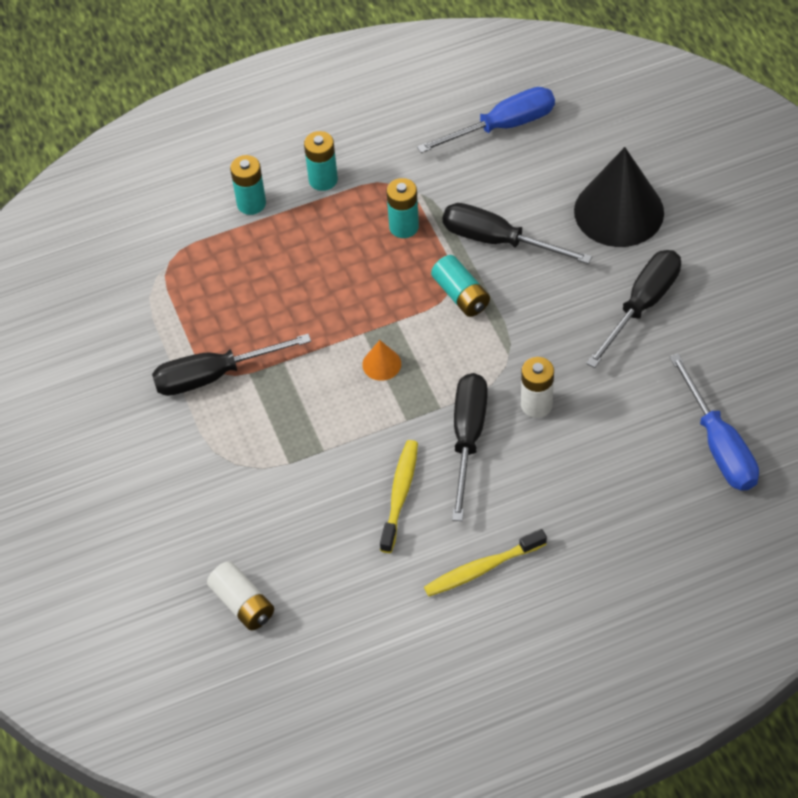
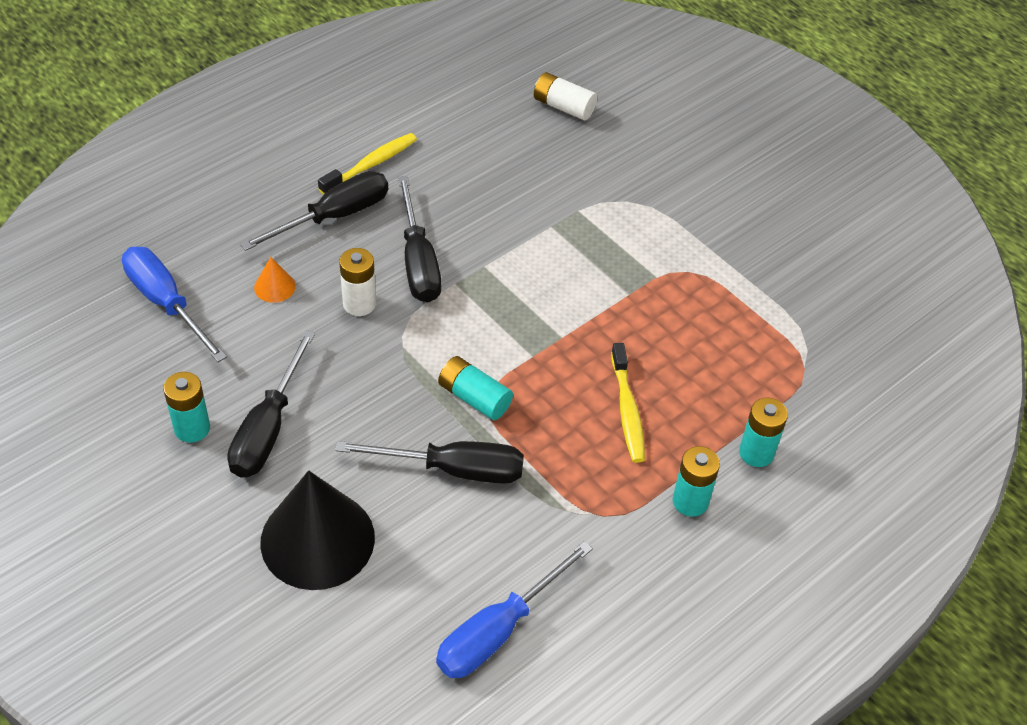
camera: 155 degrees right, 5 degrees down
(214, 375) = (689, 268): black screwdriver -> black screwdriver (334, 216)
(381, 364) = (530, 311): orange cone -> orange cone (274, 287)
(400, 494) = (465, 205): yellow toothbrush -> yellow toothbrush (627, 410)
(404, 227) = (569, 463): turquoise battery -> turquoise battery (192, 428)

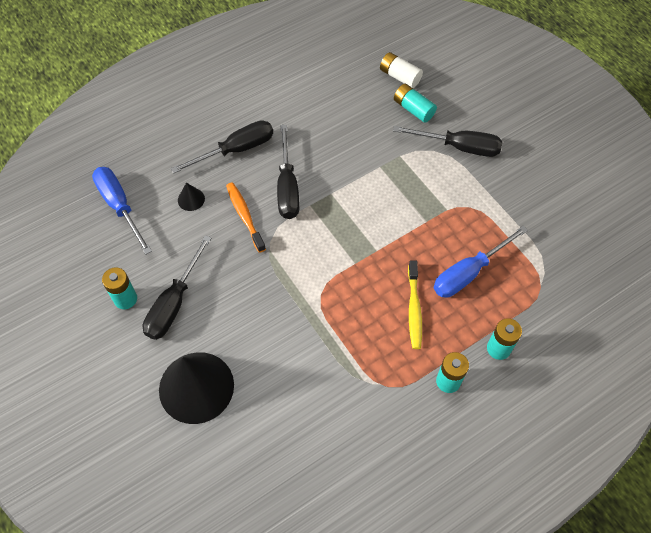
camera: 10 degrees right, 10 degrees up
(274, 287) = (191, 199): orange cone -> black cone
(359, 304) = (245, 216): white battery -> orange toothbrush
(371, 164) = (265, 112): yellow toothbrush -> none
(453, 469) = (291, 343): black screwdriver -> black screwdriver (459, 147)
(474, 397) = (312, 291): turquoise battery -> turquoise battery (413, 109)
(498, 630) = (306, 465): blue screwdriver -> blue screwdriver (469, 273)

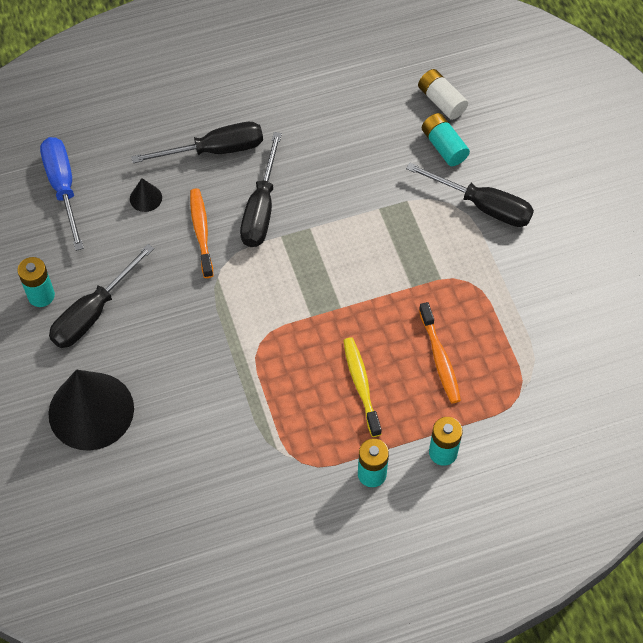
camera: 15 degrees right, 0 degrees up
(414, 309) = (361, 385): yellow toothbrush -> yellow toothbrush turned 150 degrees clockwise
(469, 273) = (440, 359): blue screwdriver -> orange toothbrush

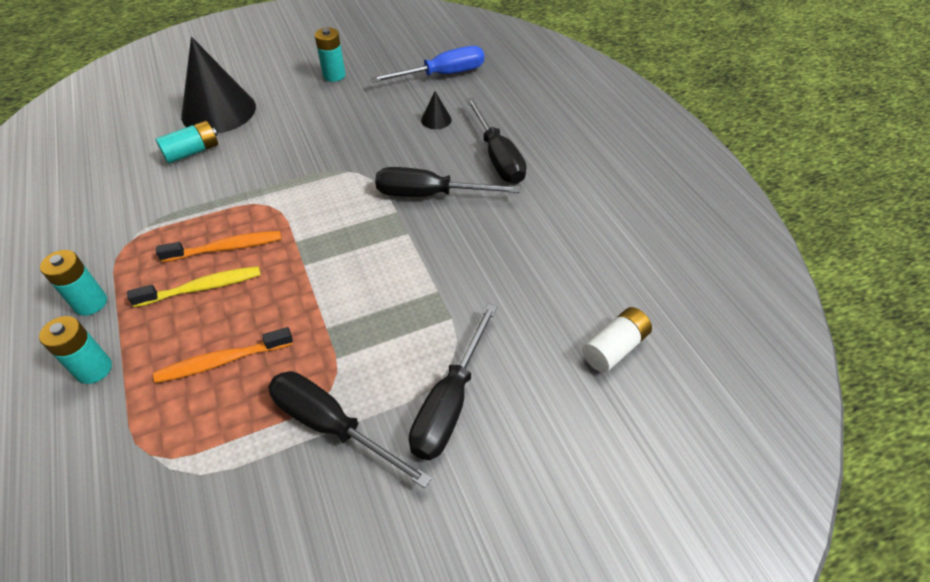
camera: 85 degrees right, 10 degrees down
(93, 313) = (314, 103): black screwdriver -> black screwdriver (331, 426)
(201, 231) = (400, 156): orange toothbrush -> orange toothbrush (226, 248)
(444, 146) = (541, 353): turquoise battery -> turquoise battery (192, 152)

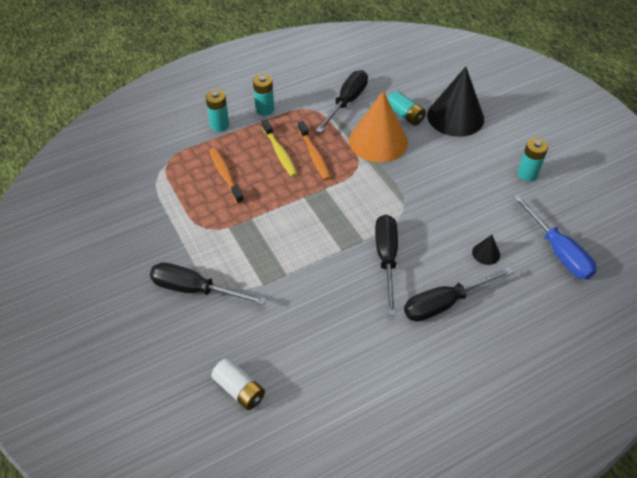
camera: 85 degrees right, 0 degrees up
(229, 181) = (378, 141): none -> orange cone
(331, 426) = (181, 233): black screwdriver -> black screwdriver (346, 102)

